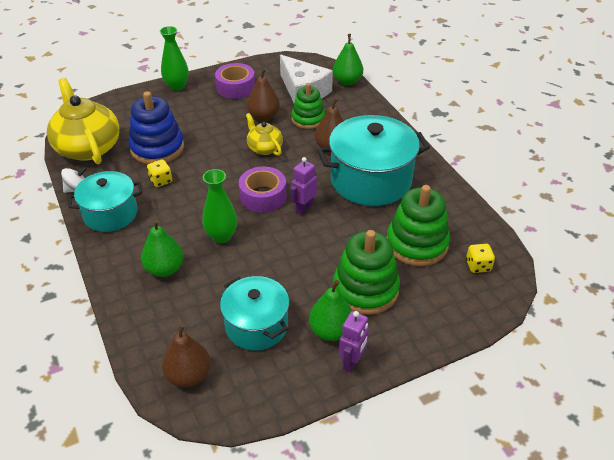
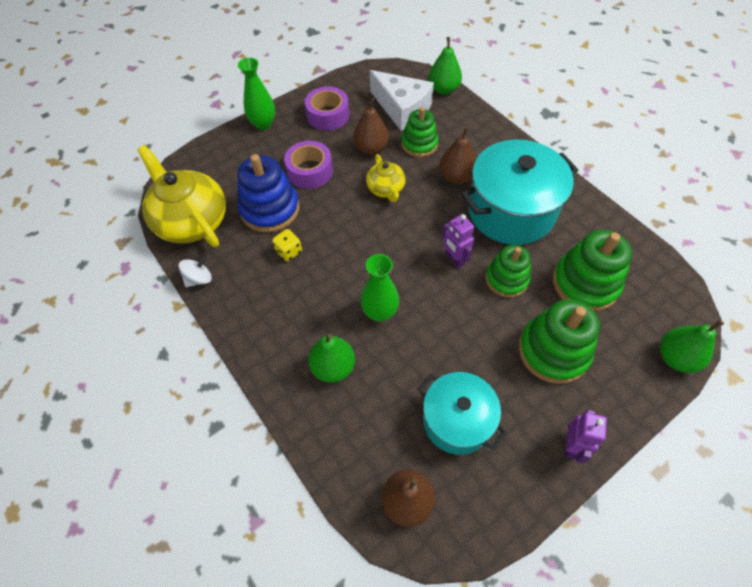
camera: 10 degrees left, 15 degrees up
(110, 214) = (248, 305): turquoise pot -> none
(263, 196) = (406, 252): purple tape -> purple tape (310, 171)
(264, 148) = (386, 189): yellow teapot -> yellow teapot turned 150 degrees counterclockwise
(304, 208) = (454, 259): purple robot -> purple robot turned 60 degrees counterclockwise
(331, 331) = (536, 411): green pear -> green pear (676, 358)
(345, 230) = (506, 279): none -> green stacking toy
(478, 266) = (655, 299): yellow dice -> none

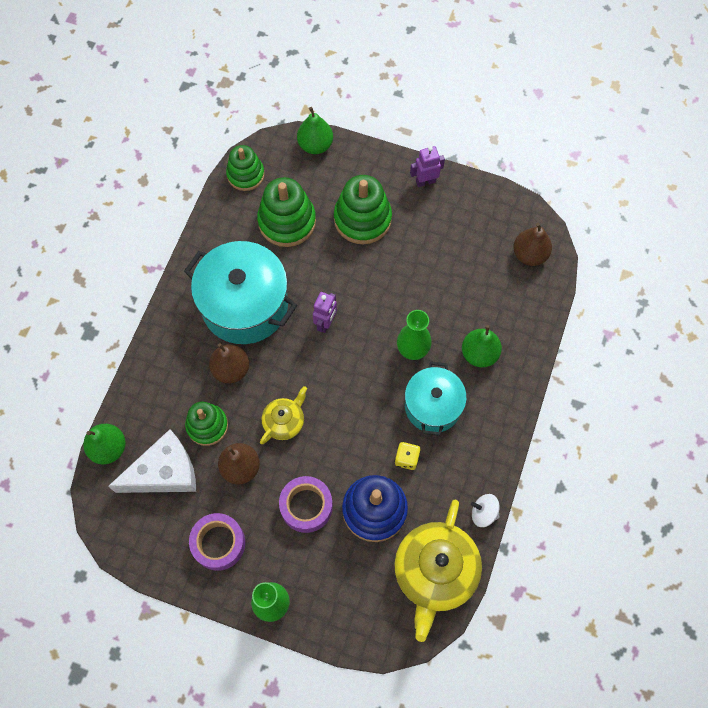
camera: 125 degrees left, 10 degrees up
(402, 109) = (164, 472): white cheese -> white cheese turned 60 degrees clockwise
(457, 420) = (458, 253): turquoise pot -> turquoise pot (432, 406)
(506, 279) = (319, 276): green stacking toy -> green stacking toy (245, 175)

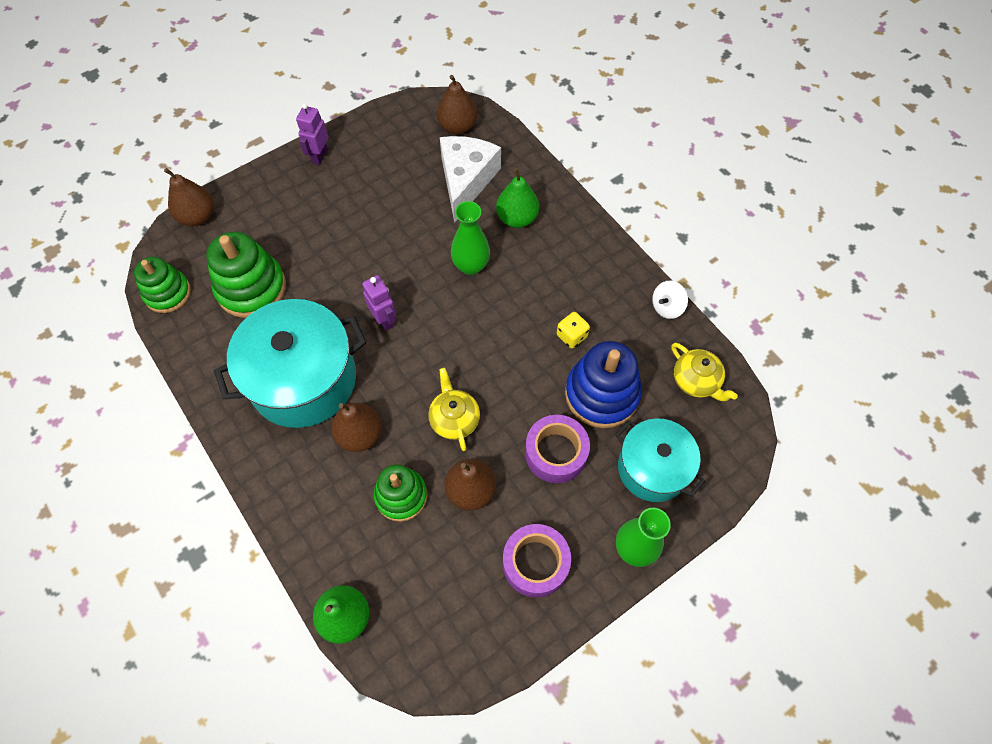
camera: 55 degrees left, 5 degrees down
(164, 472) = (418, 572): white cheese -> white cheese (466, 180)
(315, 145) = (198, 216): green pear -> brown pear
(362, 219) = (308, 225): green stacking toy -> none
(432, 406) = (537, 284): turquoise pot -> turquoise pot (652, 468)
(435, 572) = (696, 381): yellow teapot -> yellow teapot, size x0.52

